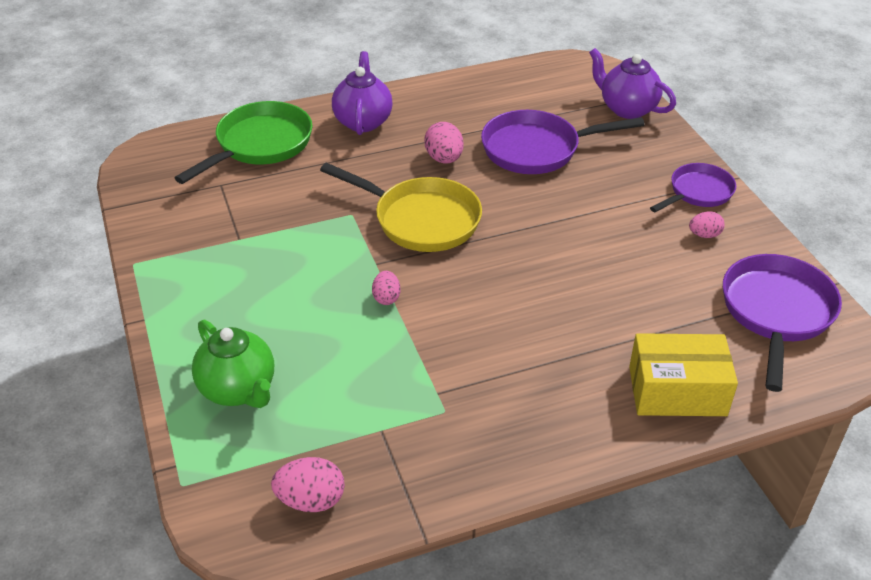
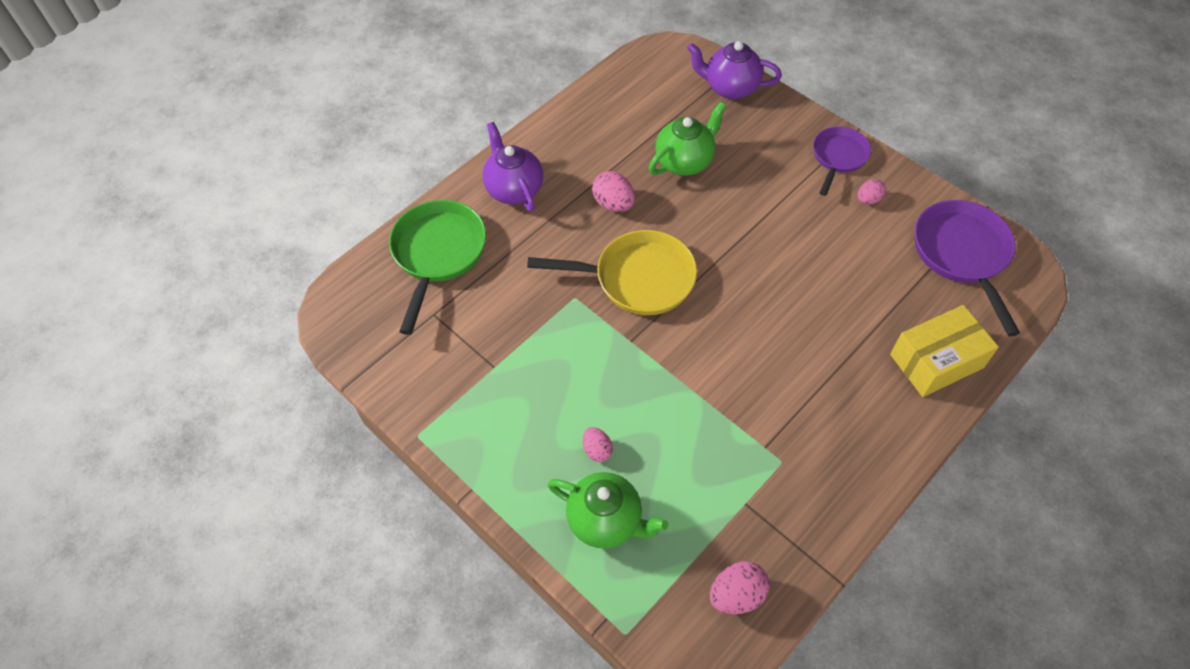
camera: 25 degrees left, 15 degrees up
(386, 298) = (663, 372): pink egg -> pink egg (597, 450)
(537, 149) = (685, 162): purple pan -> green teapot

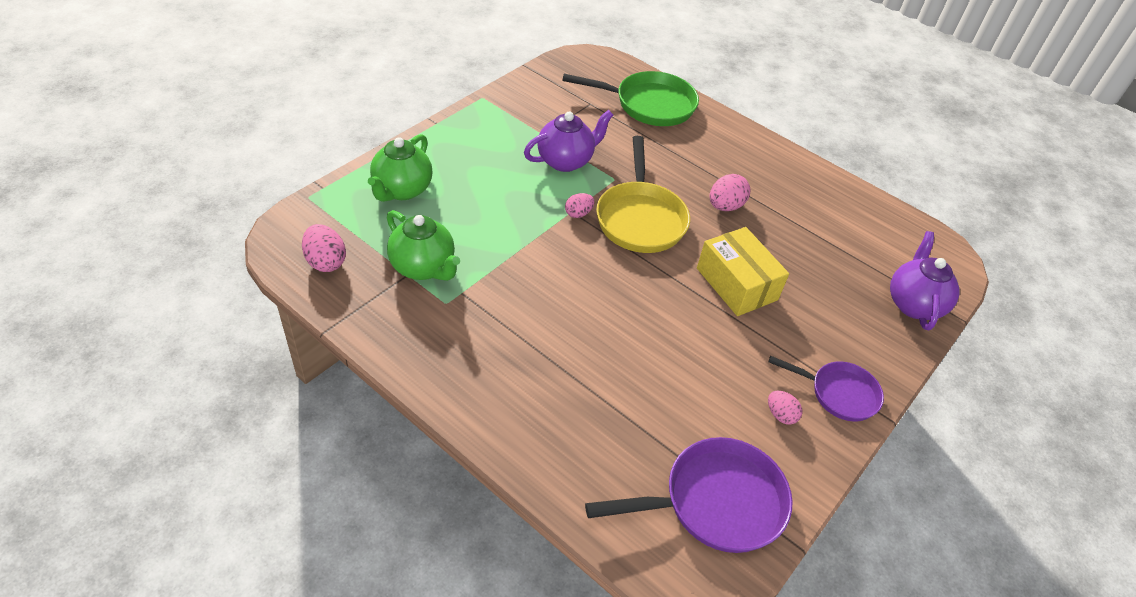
camera: 80 degrees right, 10 degrees down
(514, 189) = (727, 145): purple teapot -> purple teapot (565, 161)
(597, 450) = (465, 187): pink egg -> pink egg (578, 213)
(685, 162) = (792, 259): green teapot -> green teapot (423, 267)
(936, 361) = (560, 448): yellow box -> yellow box (736, 284)

